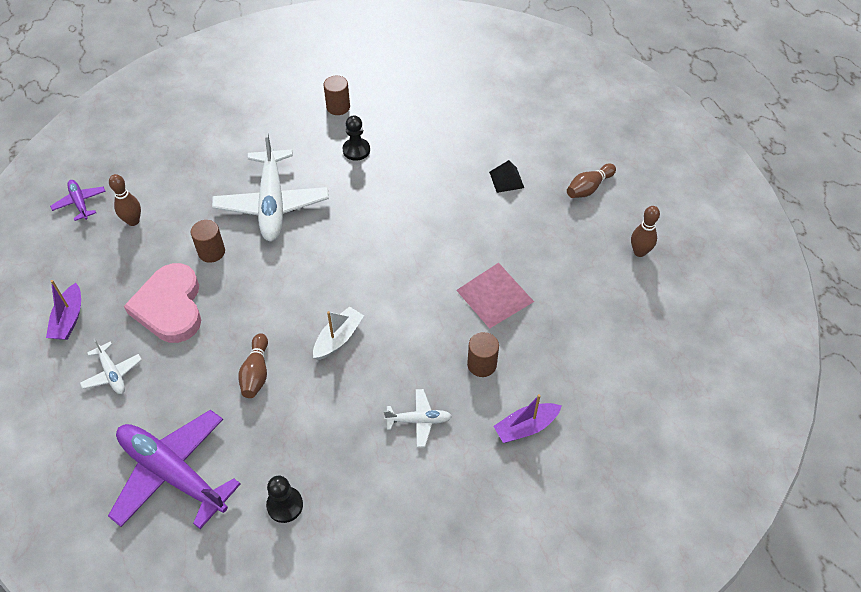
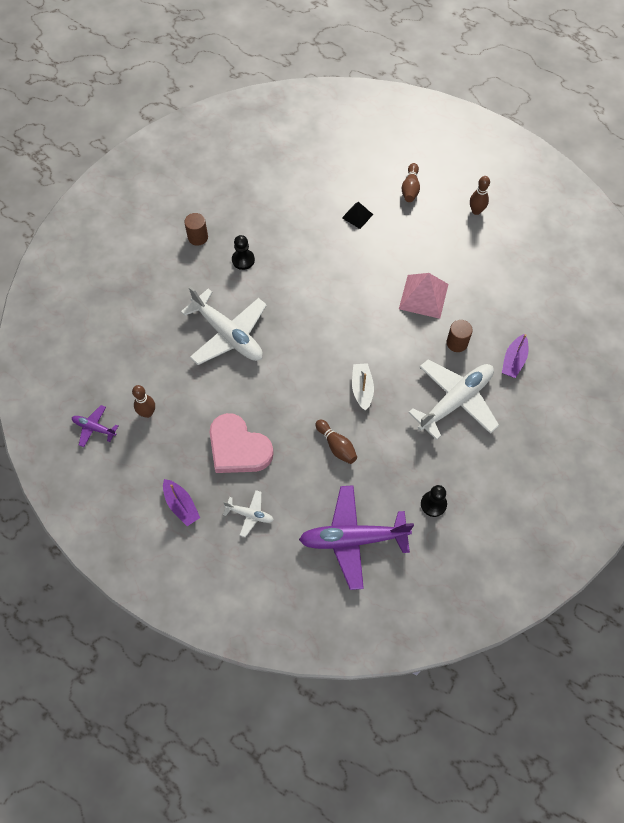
camera: 40 degrees left, 10 degrees up
(211, 252) = (224, 394): brown cylinder -> none
(419, 420) = (455, 401): white plane -> white plane, size x2.11

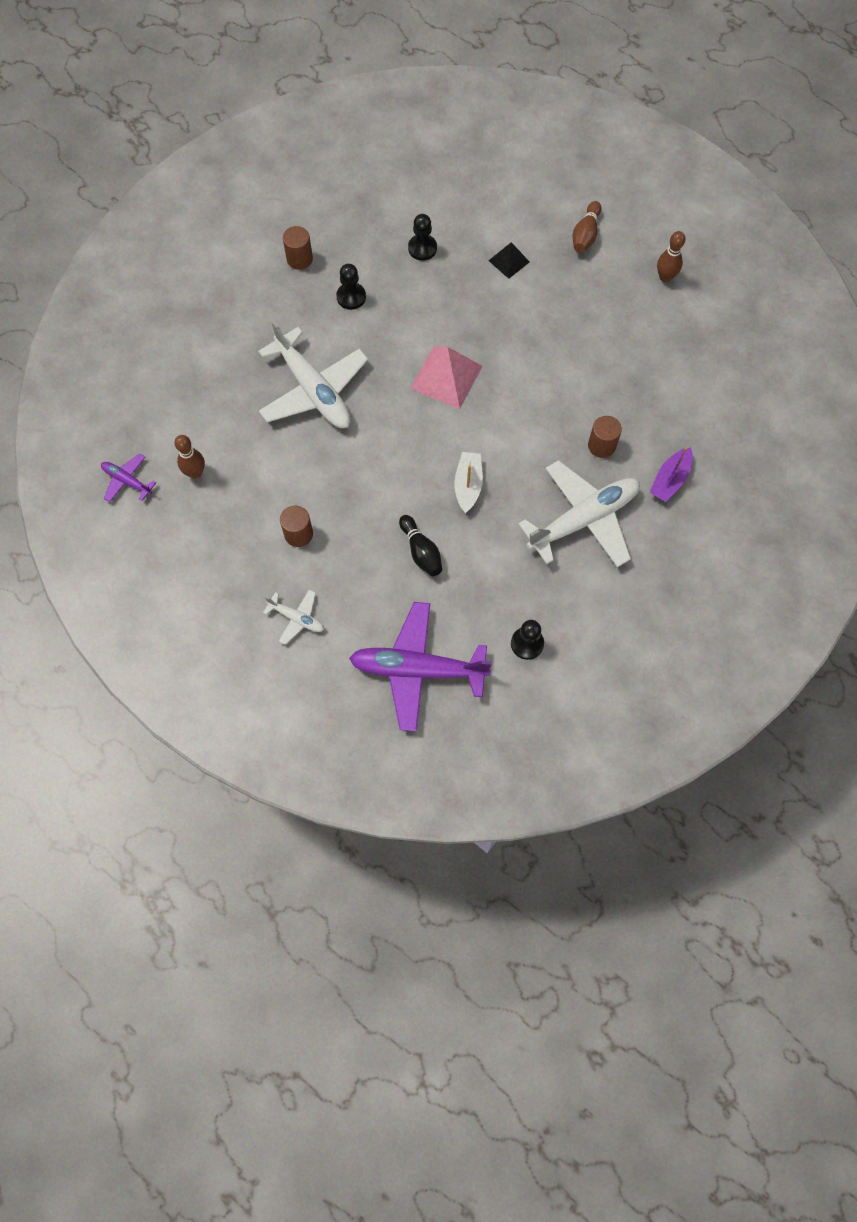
camera: 10 degrees right, 5 degrees up
(181, 505) = (215, 593): purple boat -> none
(238, 448) = (298, 534): pink heart -> brown cylinder
(290, 216) = (422, 248): none -> black pawn
(336, 446) = (421, 551): brown bowling pin -> black bowling pin
(423, 296) = (572, 378): pink pyramid -> pink pyramid (446, 377)

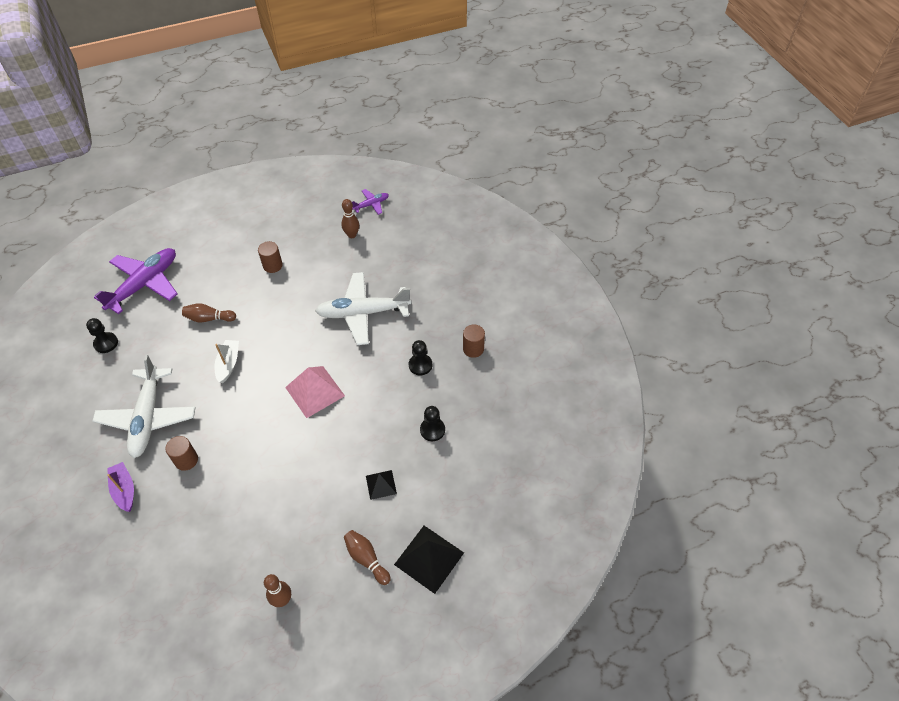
camera: 120 degrees right, 15 degrees down
(297, 618) = (224, 244): white plane -> none
(421, 551) = (209, 318): black bowling pin -> brown bowling pin
(468, 485) = (228, 364): white boat -> white boat turned 120 degrees counterclockwise
(551, 189) = (429, 558): none -> black pyramid

